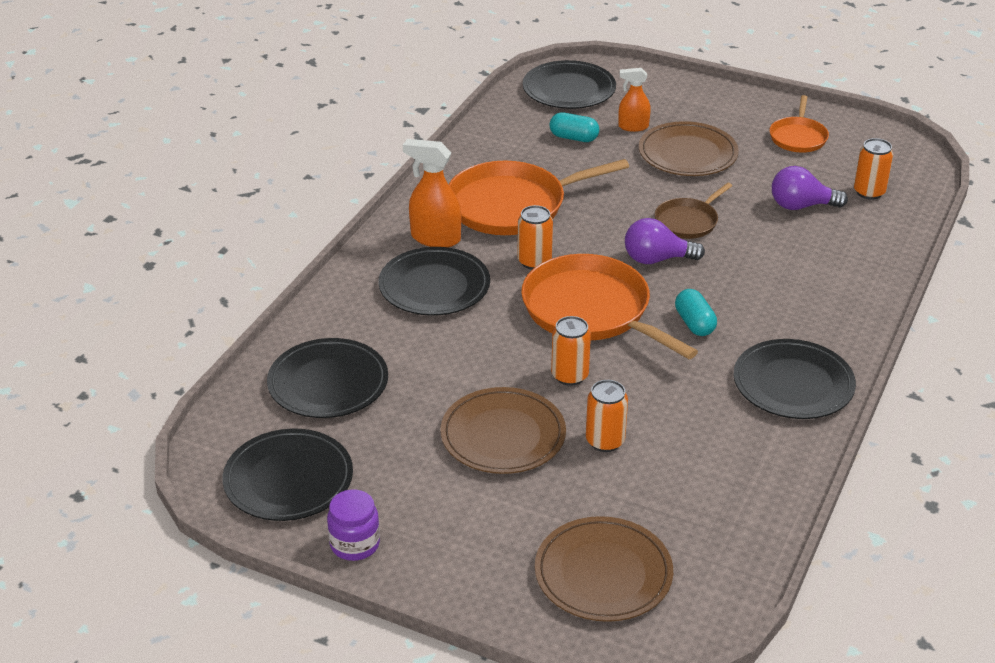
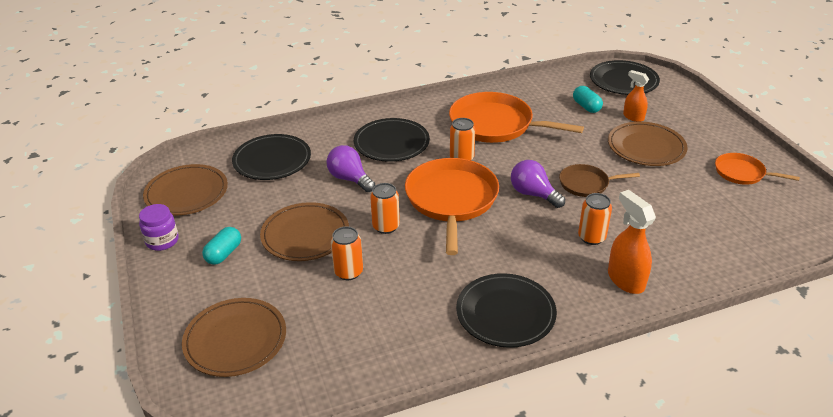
camera: 45 degrees right, 0 degrees up
(288, 479) = (186, 193): black plate -> brown plate
(435, 238) = (429, 120): orange spray bottle -> orange spray bottle (625, 280)
(694, 323) = (499, 241): turquoise capsule -> turquoise capsule (224, 254)
(798, 137) = (742, 173): orange pan -> orange pan turned 60 degrees clockwise
(801, 206) = (679, 214): purple light bulb -> purple light bulb (350, 179)
(869, 192) = (746, 231): orange can -> orange can (591, 237)

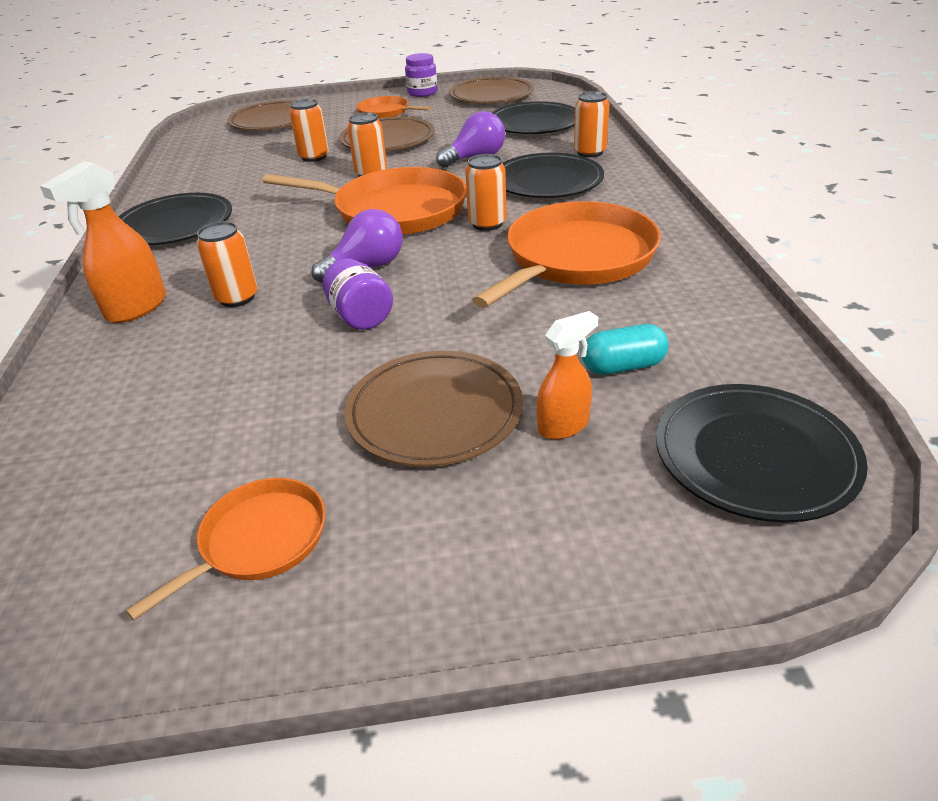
camera: 105 degrees right, 0 degrees up
(224, 254) = (386, 112): turquoise capsule -> orange pan
(337, 131) = (590, 152): none -> orange can
(586, 184) = (360, 316): brown pan -> purple jar
(625, 280) = (136, 308): orange spray bottle -> orange spray bottle turned 135 degrees clockwise

